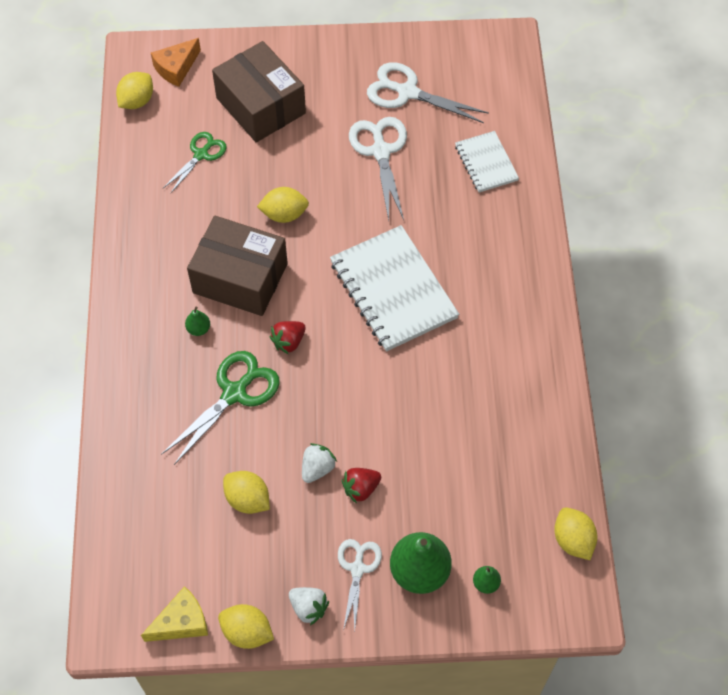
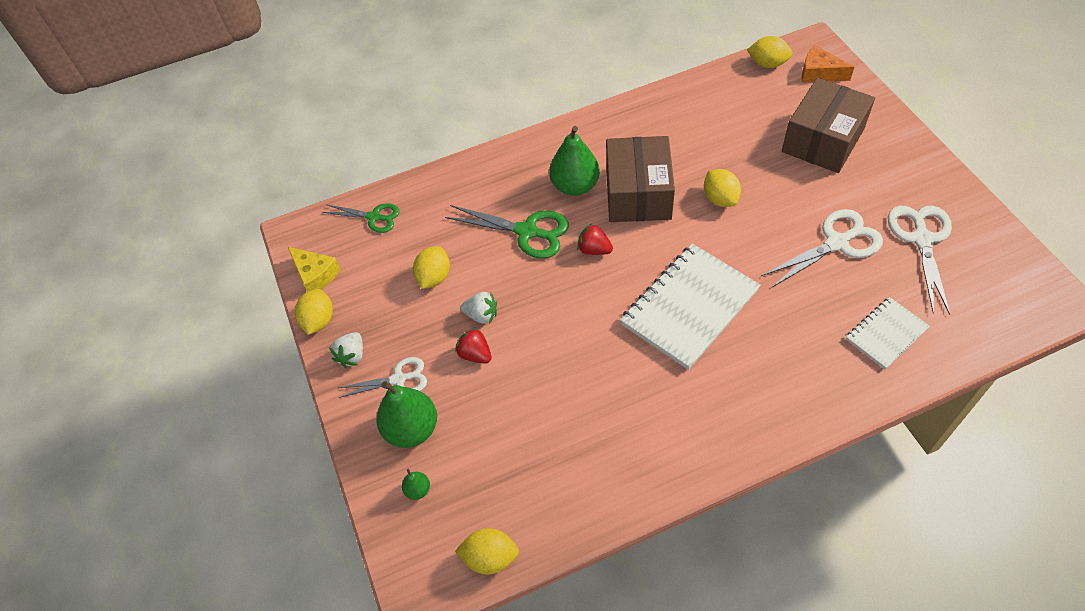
camera: 75 degrees right, 5 degrees down
(198, 329) = (575, 186): green pear -> green pear, size x2.21
(201, 154) = (743, 122): green scissors -> green scissors (374, 217)
(573, 540) = (490, 557): yellow lemon -> yellow lemon turned 45 degrees clockwise

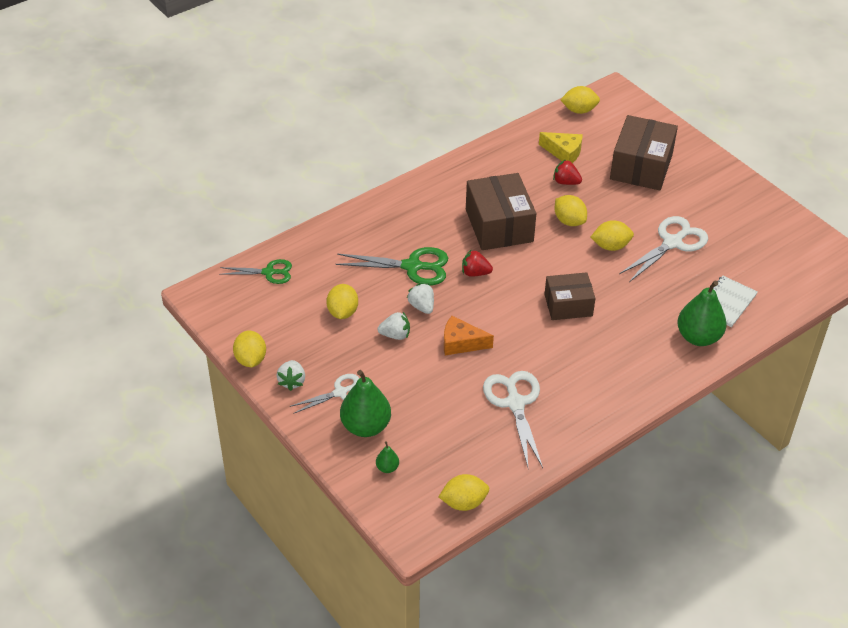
camera: 20 degrees left, 10 degrees down
(315, 275) = (233, 325): yellow cheese -> yellow cheese (564, 152)
(475, 354) = (400, 365): red strawberry -> red strawberry (566, 182)
(522, 283) = (422, 306): none -> white strawberry
(575, 186) = (442, 226): green pear -> green pear (698, 337)
(690, 307) = (568, 305): white notebook -> brown box
(760, 237) = (610, 246): none -> yellow lemon
(819, 73) = (624, 114): orange cheese -> orange cheese (461, 343)
(922, 239) = (737, 232): white scissors -> white scissors (515, 403)

